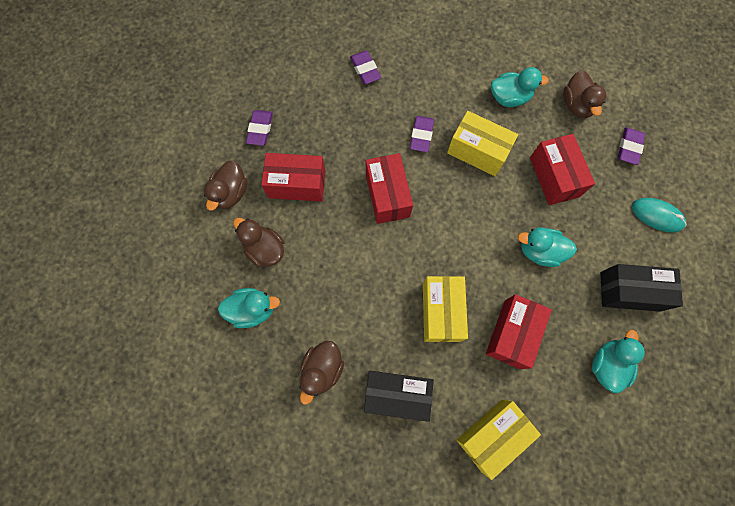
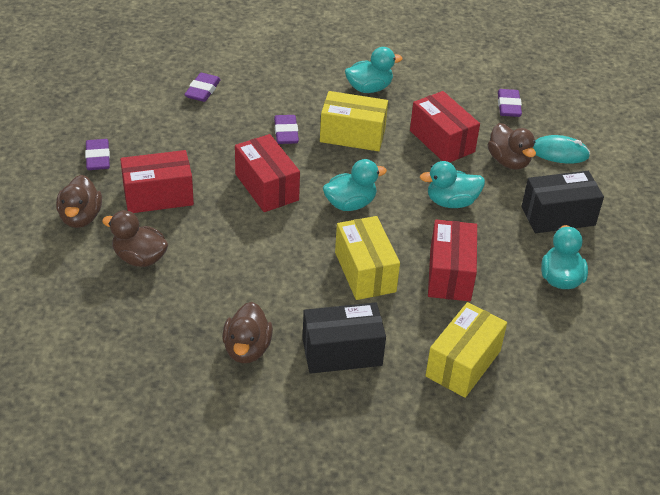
camera: 20 degrees left, 30 degrees down
(252, 310) = (143, 313): turquoise duck -> turquoise duck (350, 204)
(365, 69) = (202, 90): purple eraser -> purple eraser turned 60 degrees clockwise
(576, 105) = (442, 83): brown duck -> brown duck (508, 161)

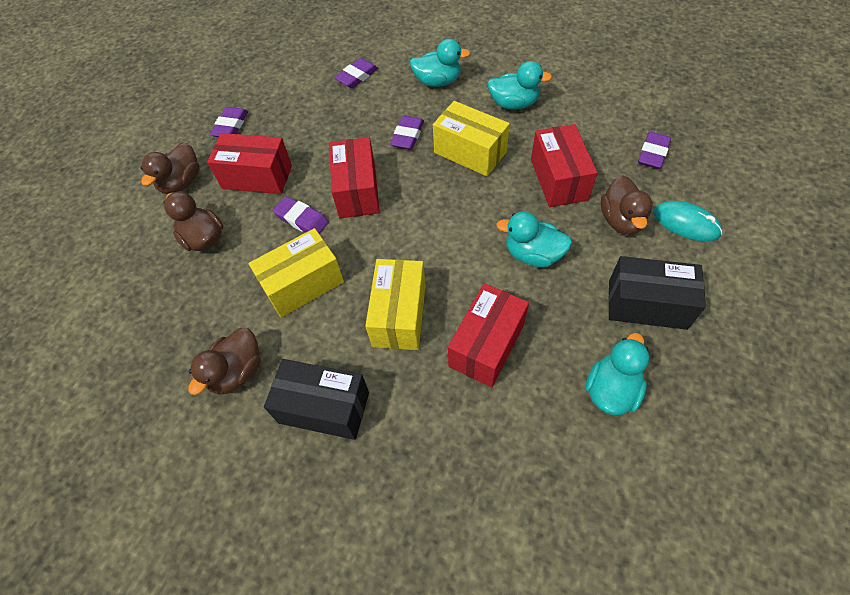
camera: 30 degrees right, 15 degrees up
(228, 221) = (302, 219): none -> purple eraser
(350, 204) = (427, 230): turquoise duck -> turquoise duck (438, 81)
(463, 363) = (443, 468): yellow box -> yellow box (303, 284)

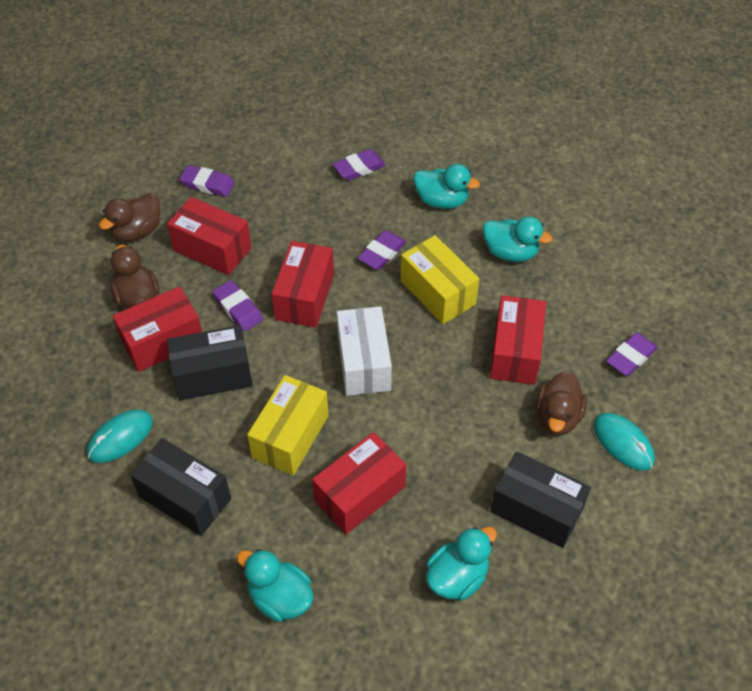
camera: 15 degrees right, 5 degrees down
(231, 126) = (208, 184): purple eraser -> purple eraser turned 75 degrees clockwise
(237, 372) = (120, 437): brown duck -> turquoise mouse
(243, 270) = (163, 341): none -> red box
(303, 284) = (213, 375): yellow box -> black box
(435, 229) = (364, 363): none -> white box
(533, 255) = (448, 422): turquoise duck -> turquoise duck (280, 597)

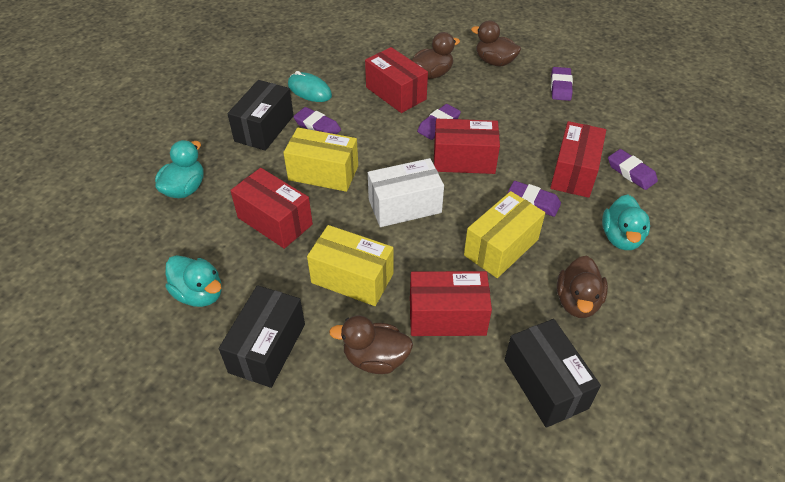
camera: 80 degrees right, 5 degrees down
(212, 249) = (493, 101): red box -> red box (574, 172)
(213, 375) = (371, 123): black box -> black box (545, 384)
(457, 425) = (352, 278): none -> yellow box
(510, 253) = (577, 301): turquoise duck -> brown duck
(623, 443) = (354, 423): turquoise mouse -> none
(630, 357) = (471, 428): purple eraser -> purple eraser (317, 126)

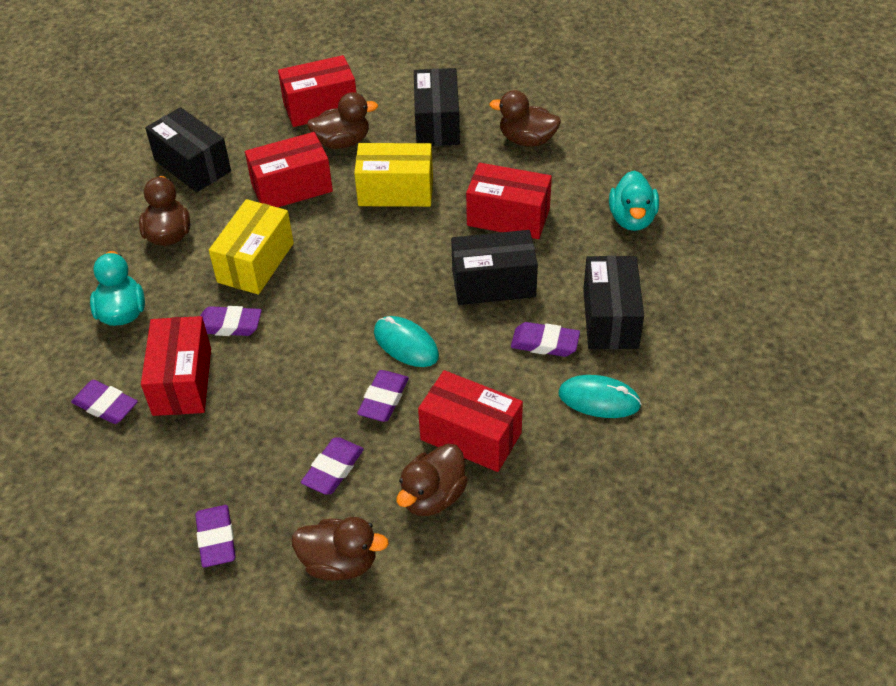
camera: 160 degrees right, 0 degrees up
(199, 294) = (527, 140): turquoise duck -> brown duck
(323, 173) = (493, 283): yellow box -> black box
(405, 206) = (378, 274): white box -> none
(408, 152) = (406, 344): none -> turquoise mouse
(464, 160) = (330, 355): red box -> red box (320, 107)
(484, 99) = (333, 469): none -> purple eraser

